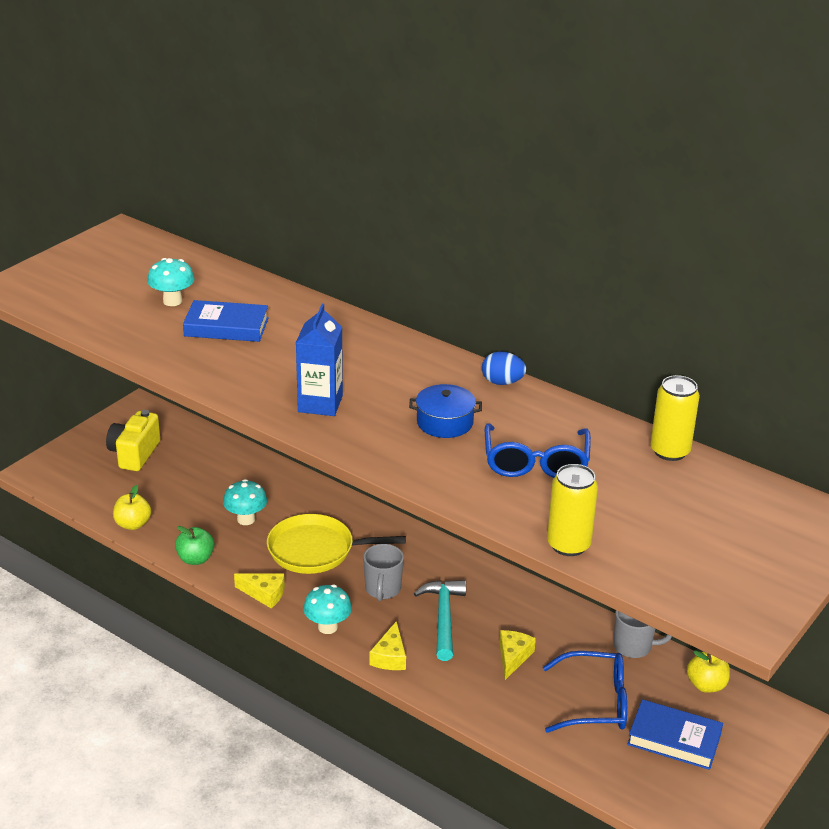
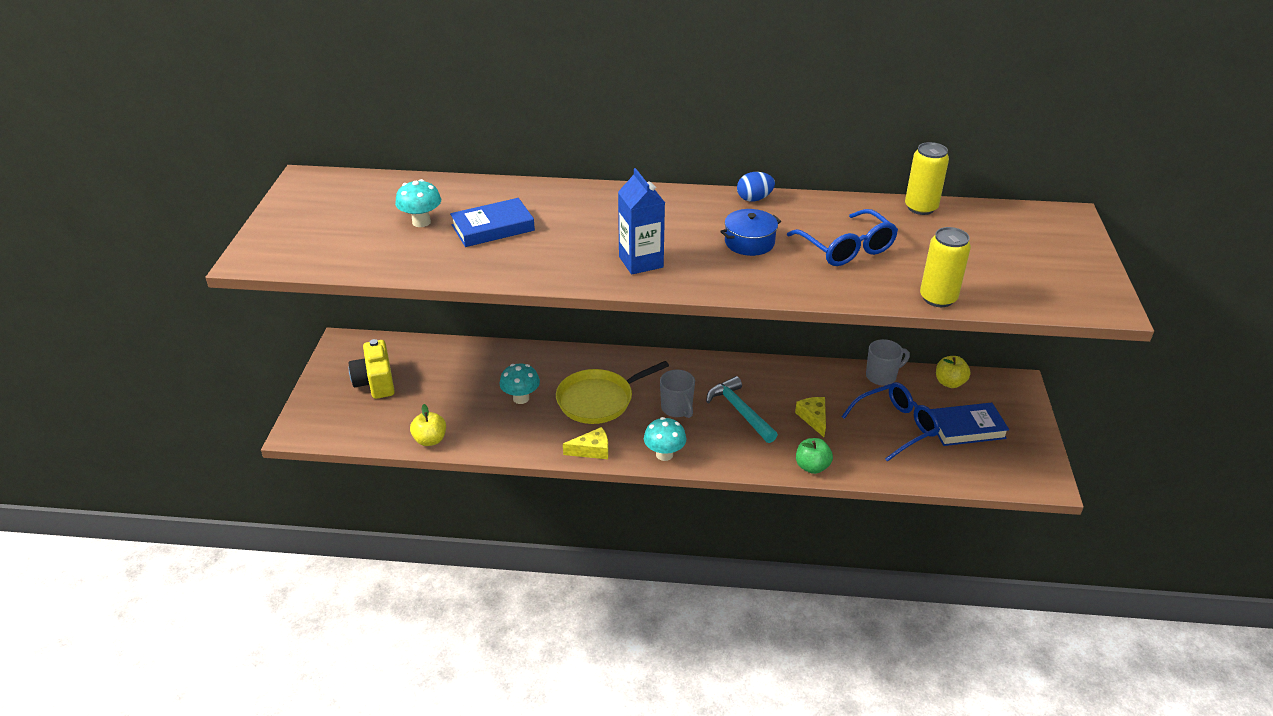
camera: 30 degrees left, 5 degrees up
(195, 559) = (510, 446): green apple -> green apple (812, 467)
(390, 656) = (730, 456): yellow cheese -> none

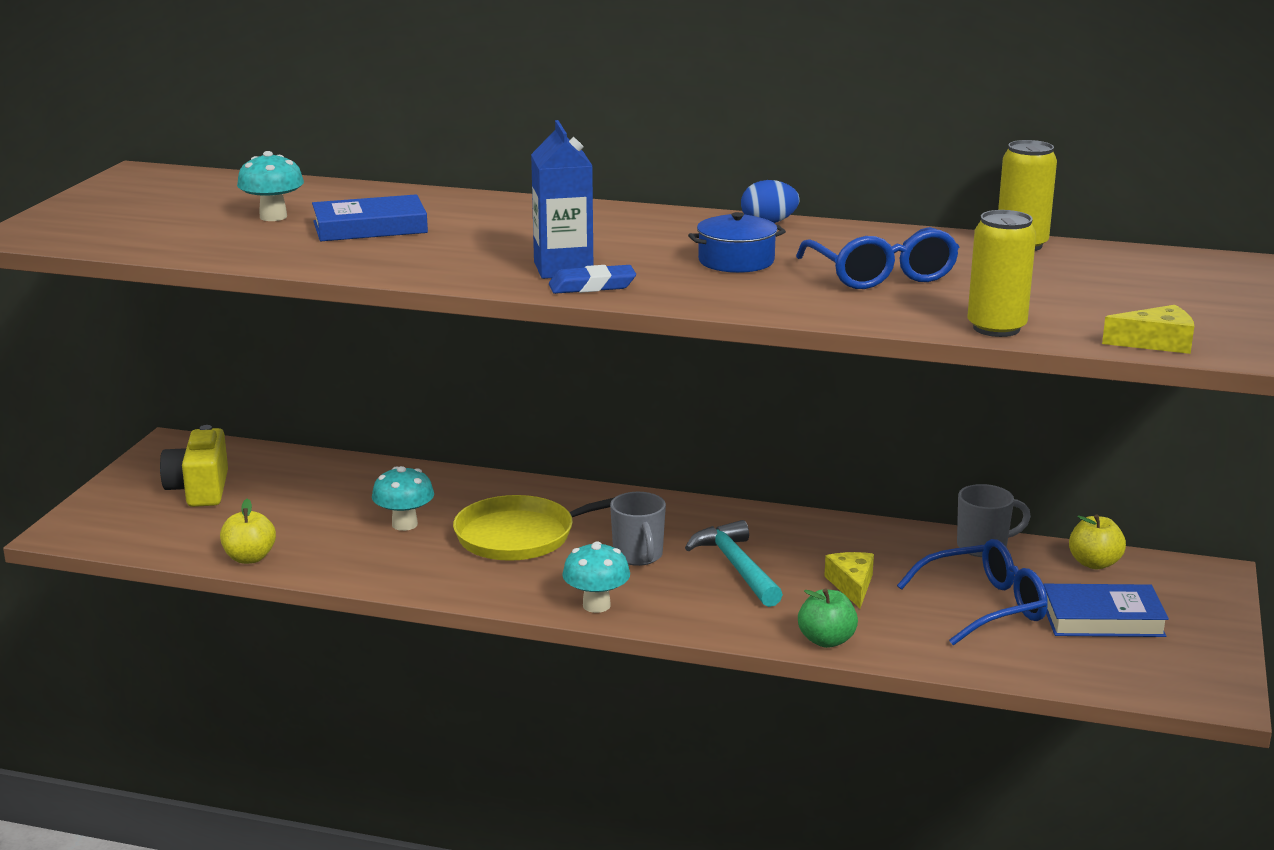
camera: 10 degrees right, 15 degrees down
(592, 450) = (486, 590): yellow cheese -> yellow cheese (1156, 343)
(667, 279) = (592, 286): none -> blue eraser

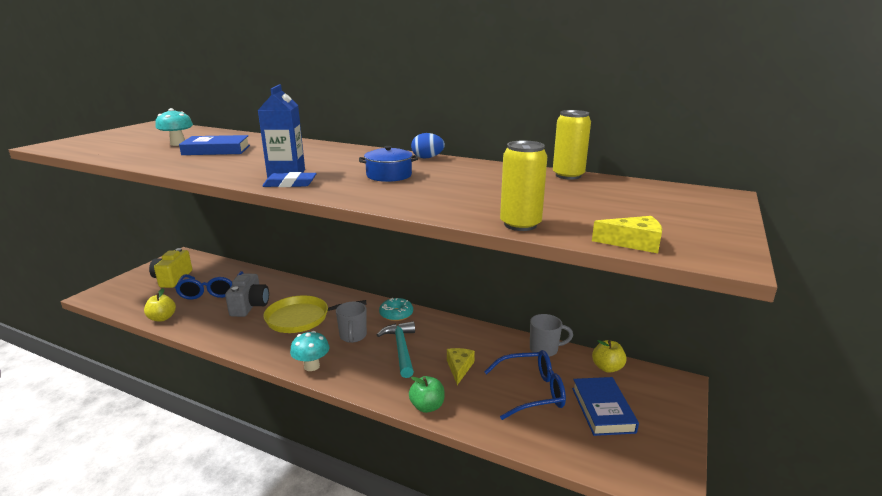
camera: 10 degrees right, 0 degrees up
(404, 524) = (250, 306): turquoise mushroom -> grey camera
(695, 515) = (396, 314): none -> turquoise donut
(882, 275) = (469, 187): blue glasses -> blue glasses (211, 291)
(1102, 618) = (603, 410): blue book -> blue book turned 75 degrees clockwise

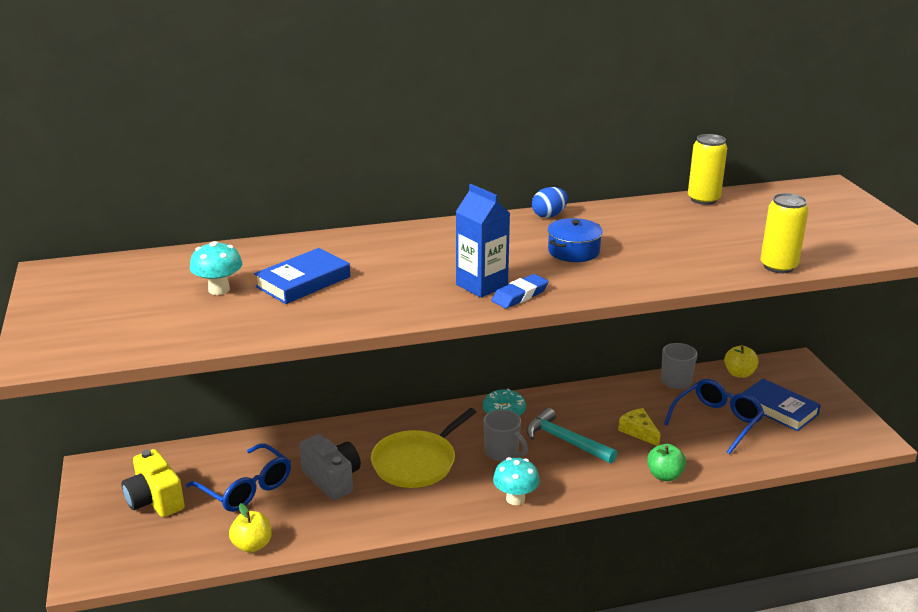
camera: 40 degrees left, 5 degrees up
(633, 243) = (864, 255): yellow cheese -> none

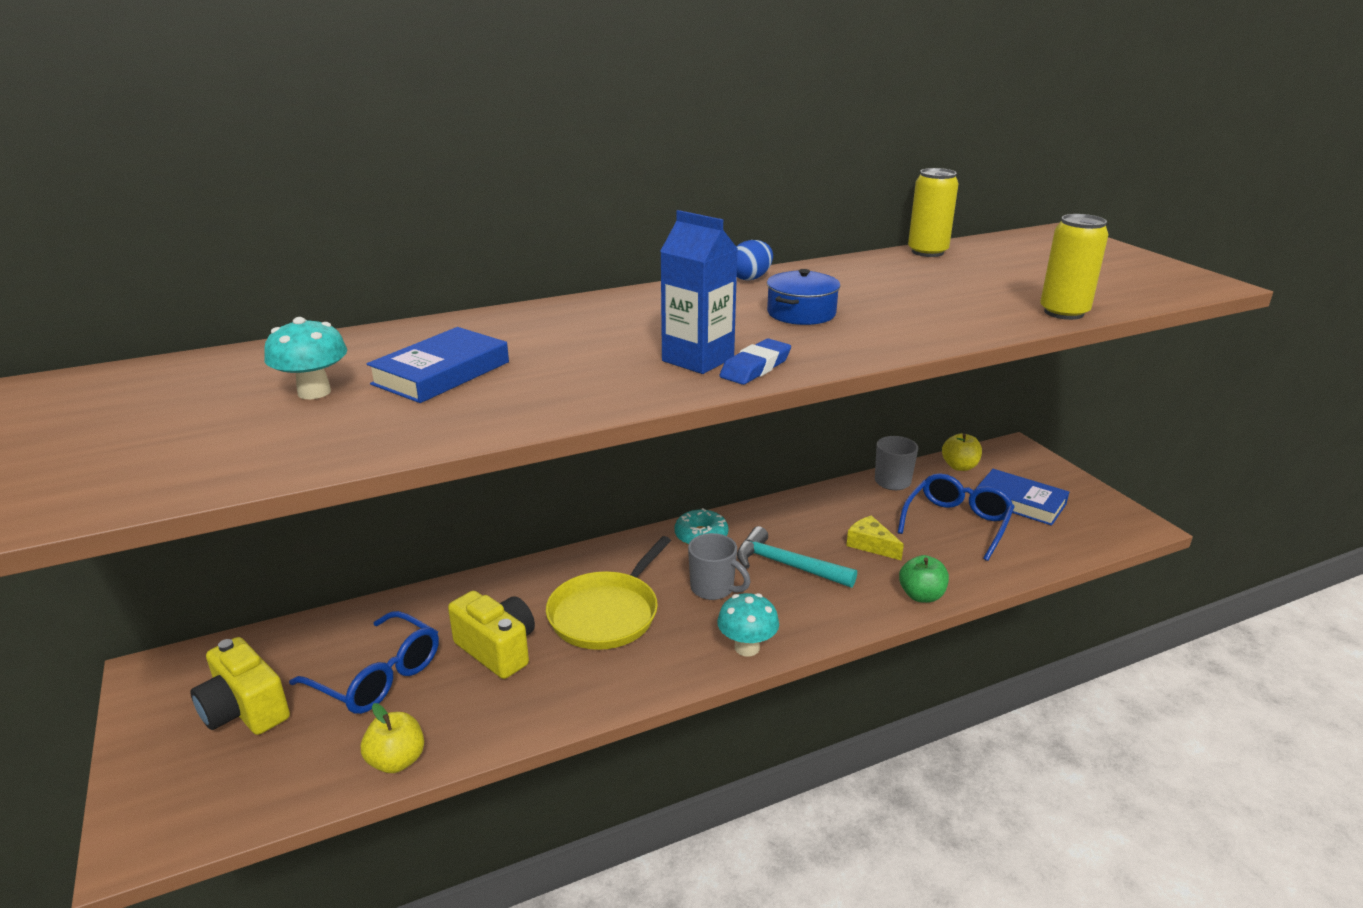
camera: 10 degrees left, 0 degrees up
(332, 479) = (497, 649): grey camera -> yellow camera

